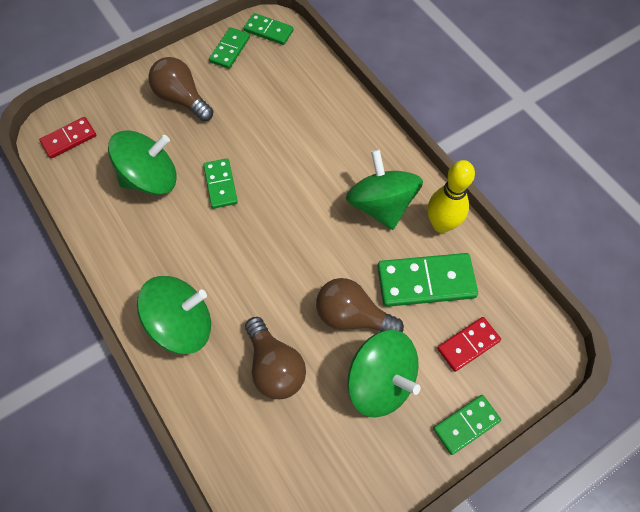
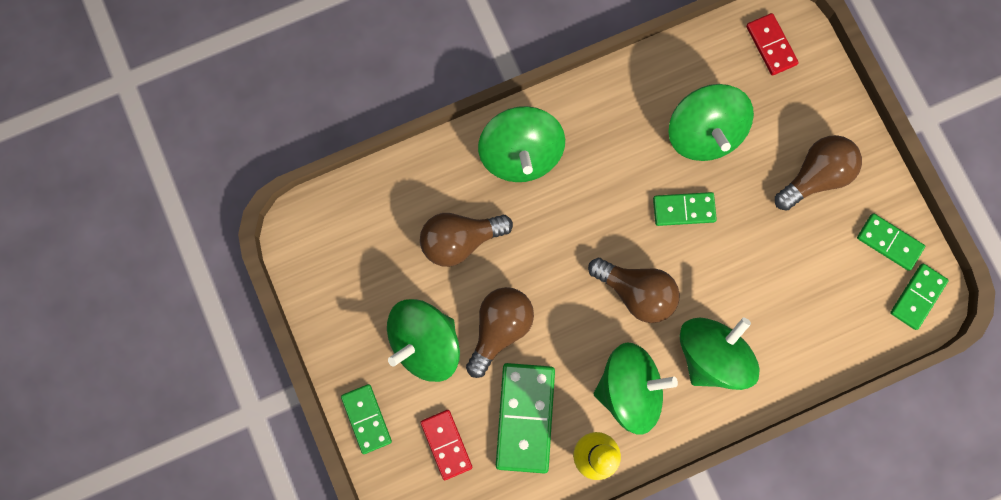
camera: 100 degrees right, 15 degrees up
(298, 211) = (636, 292): none -> brown light bulb
(339, 151) = (711, 355): none -> green spinning top

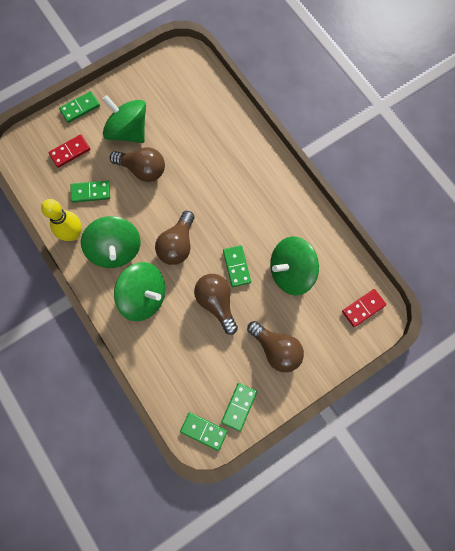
camera: 80 degrees right, 5 degrees down
(460, 240) = (193, 139): brown light bulb -> brown light bulb (216, 303)
(521, 154) = (254, 164): green spinning top -> none
(525, 417) = (90, 192): green domino -> green domino, size x0.60

